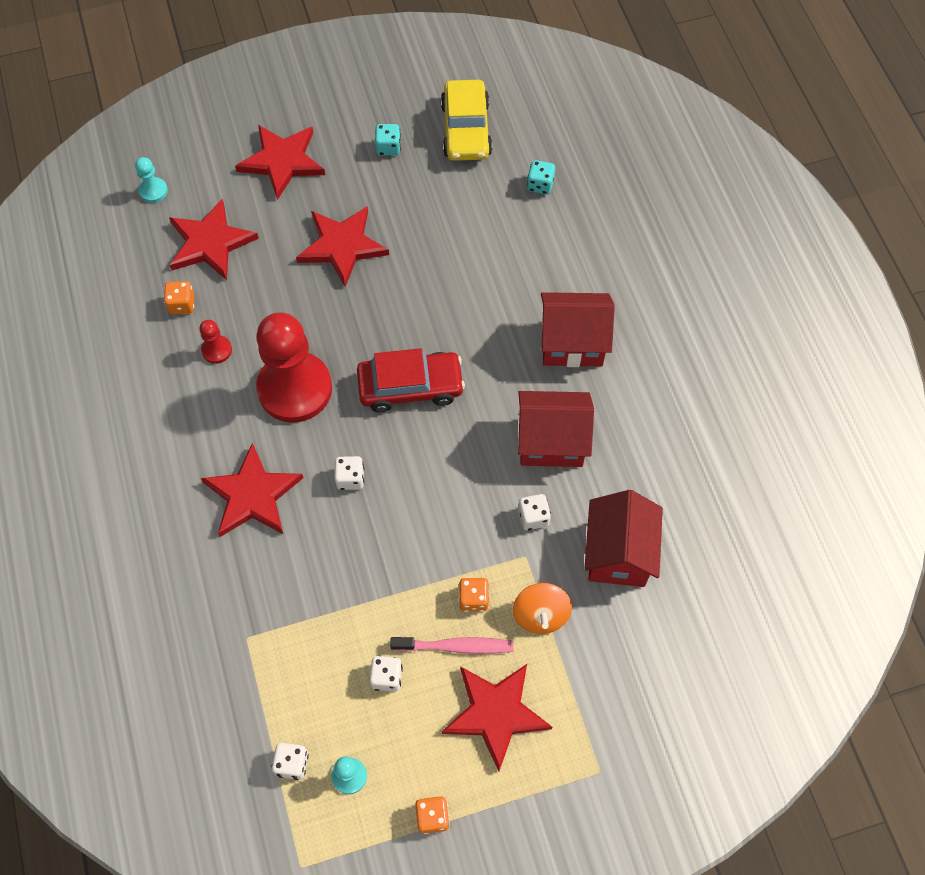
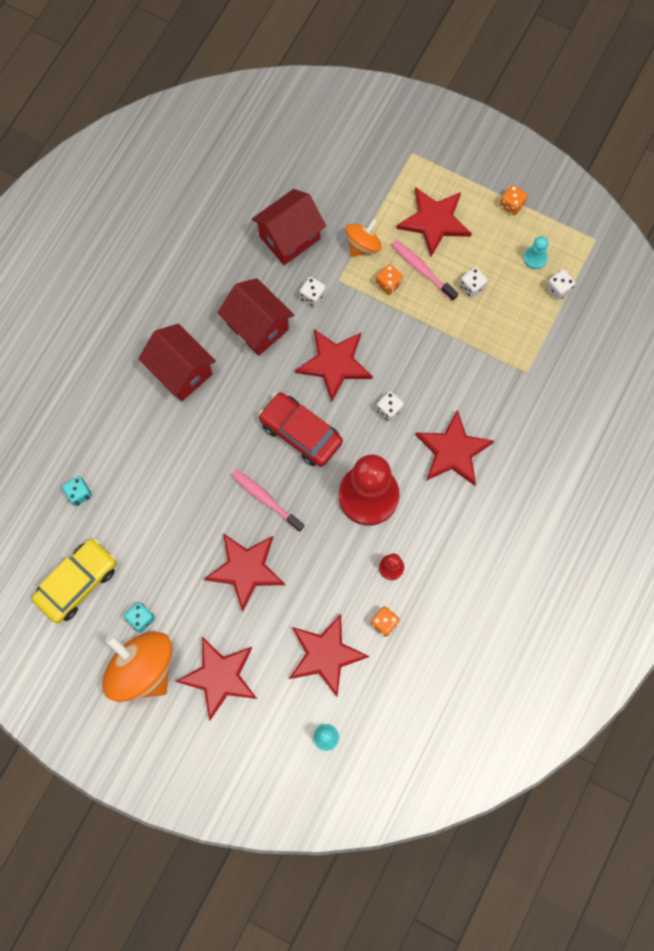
camera: 135 degrees left, 10 degrees up
(349, 119) = (142, 669): none -> orange spinning top
(383, 309) = (265, 499): none -> pink toothbrush
(444, 473) = (334, 364): none -> red star

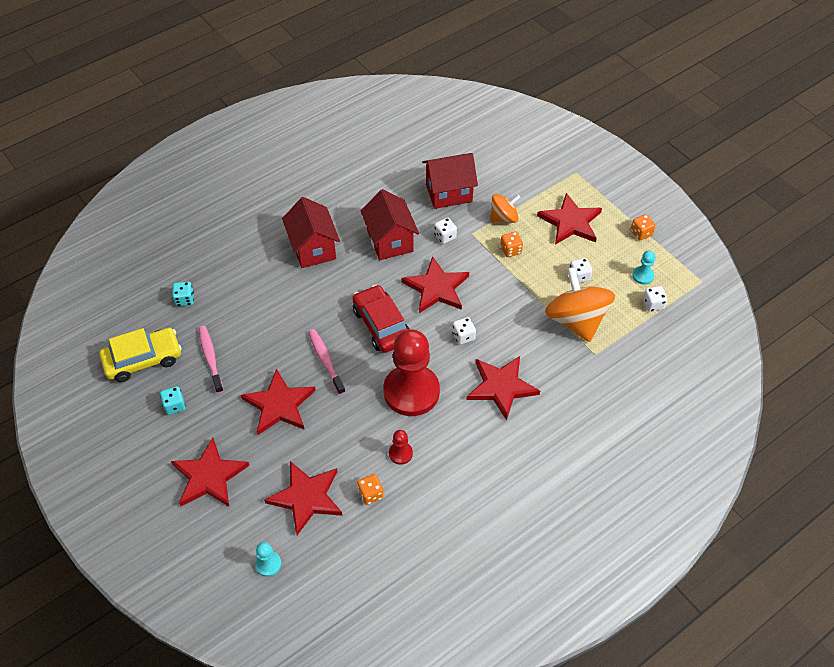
camera: 25 degrees right, 20 degrees down
(142, 669) = (151, 443): orange spinning top -> orange spinning top (576, 320)
(422, 269) = (543, 250): pink toothbrush -> pink toothbrush (210, 358)

